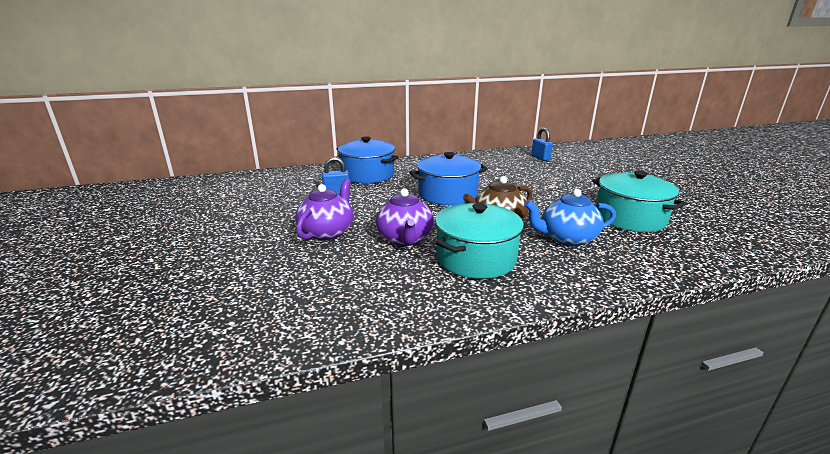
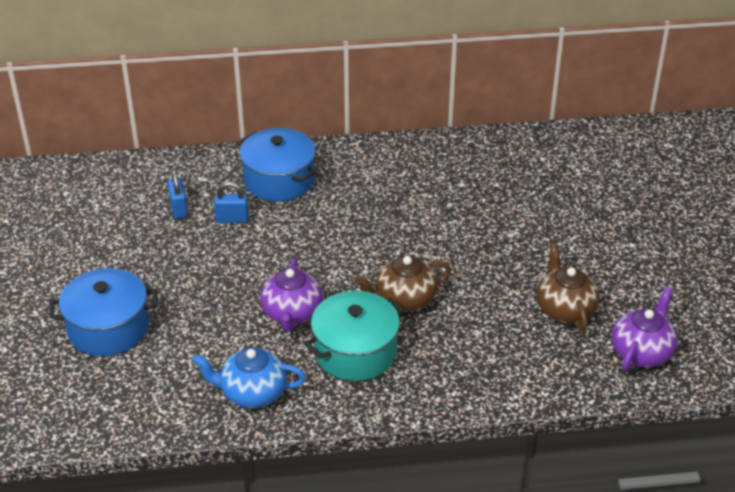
camera: 10 degrees right, 15 degrees up
(327, 232) = (211, 292): purple teapot -> purple teapot (641, 352)
(447, 194) = (368, 237): blue pot -> blue pot (108, 328)
(540, 158) = (538, 162): blue padlock -> blue padlock (179, 209)
(566, 238) = (467, 335): blue teapot -> blue teapot (252, 393)
(629, 218) = (565, 309): turquoise pot -> brown teapot

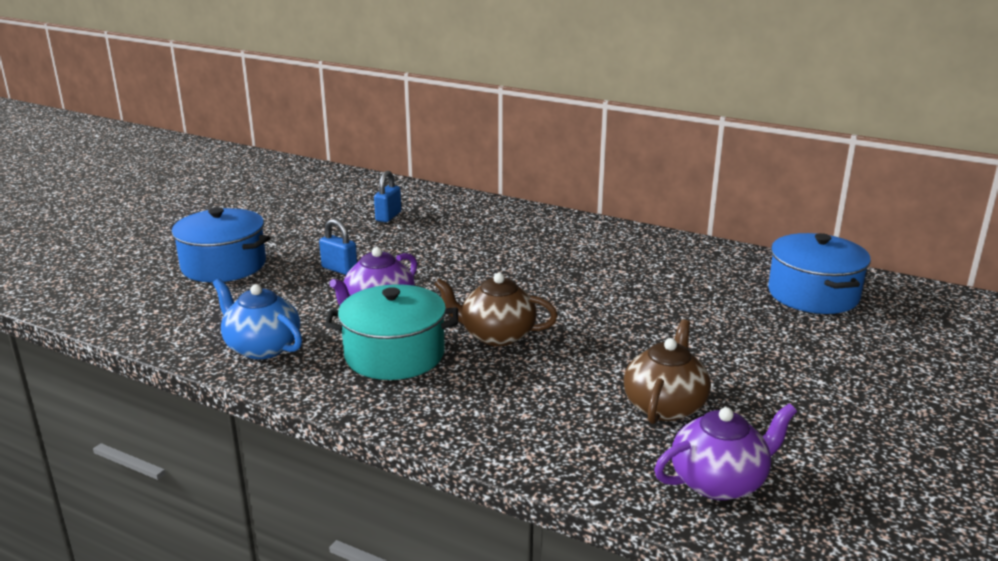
camera: 35 degrees right, 15 degrees down
(232, 219) = (421, 234): blue padlock -> blue padlock (339, 269)
(279, 180) = (496, 224): blue pot -> blue pot (813, 294)

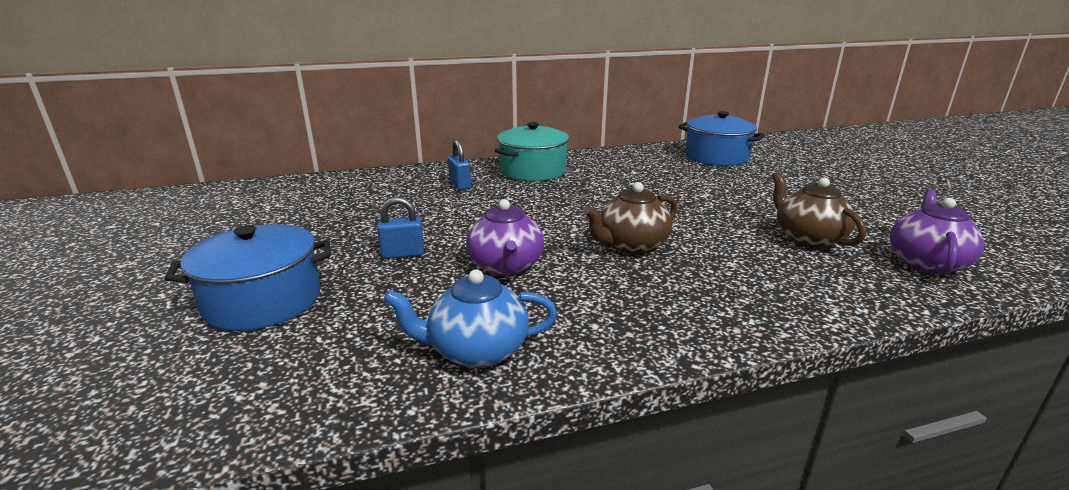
camera: 45 degrees left, 0 degrees up
(388, 216) = (360, 202): blue padlock -> blue padlock (460, 185)
(394, 355) = (600, 293): turquoise pot -> turquoise pot (533, 171)

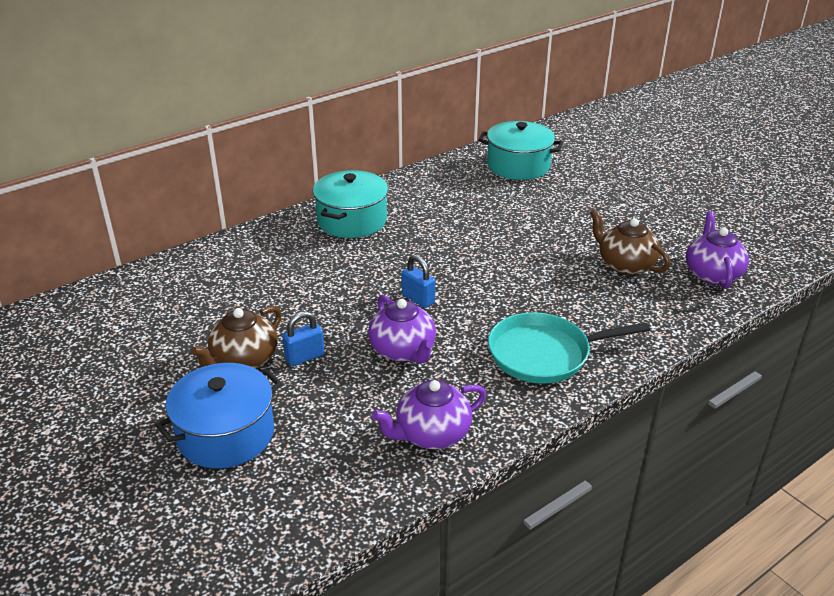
camera: 20 degrees left, 10 degrees up
(460, 185) = (292, 256): blue padlock -> blue padlock (418, 299)
(476, 350) = (431, 434): blue teapot -> purple teapot
(631, 245) = (492, 303): brown teapot -> brown teapot (243, 360)
(668, 299) = (544, 354): none -> turquoise pan
(716, 157) = (518, 166): blue pot -> turquoise pot

